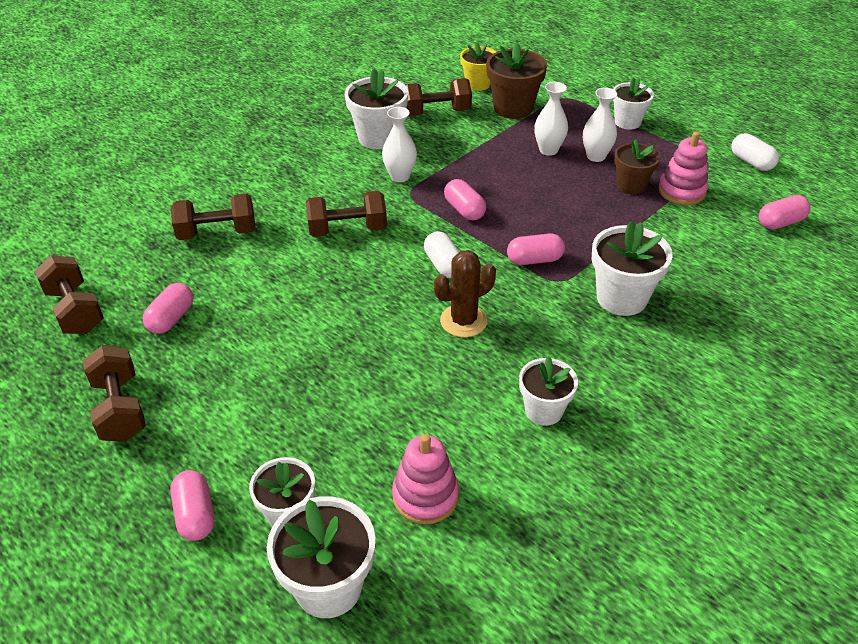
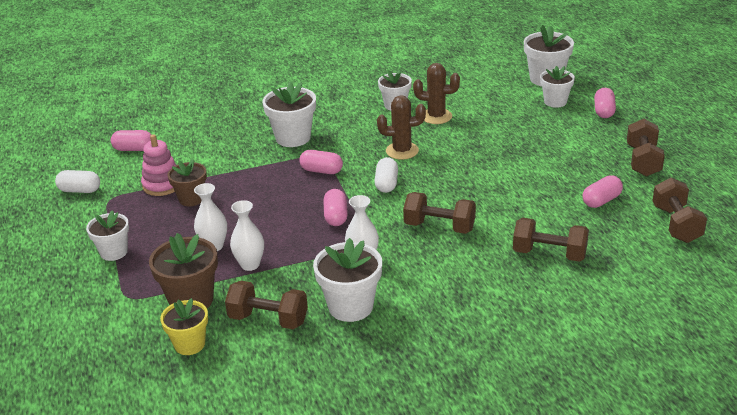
camera: 150 degrees left, 10 degrees down
(425, 496) = (483, 92): pink stacking toy -> none
(463, 405) = (436, 116): none -> brown cactus
(596, 156) = (184, 229): white vase -> white vase (250, 265)
(751, 162) = (80, 190): white capsule -> white capsule turned 75 degrees counterclockwise

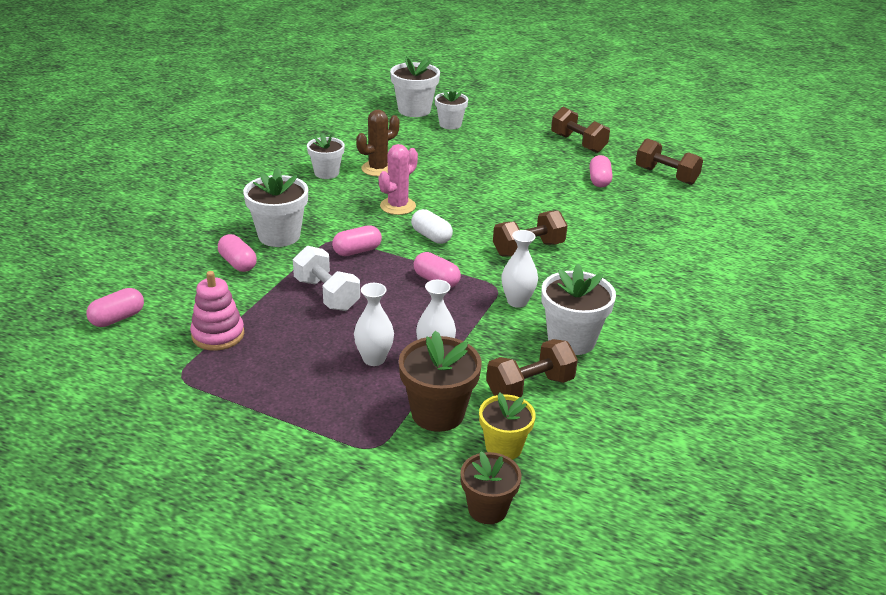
camera: 50 degrees left, 0 degrees up
(80, 190) = (126, 386): white capsule -> none
(114, 252) = (281, 419): white flower pot -> none
(191, 199) = (274, 332): brown flower pot -> brown flower pot (487, 509)
(256, 191) = (326, 294): none -> white dumbbell
(402, 151) = (398, 206): brown cactus -> pink cactus
(549, 254) = (630, 231): brown dumbbell -> none
(604, 111) = (495, 119): pink capsule -> pink capsule (238, 263)

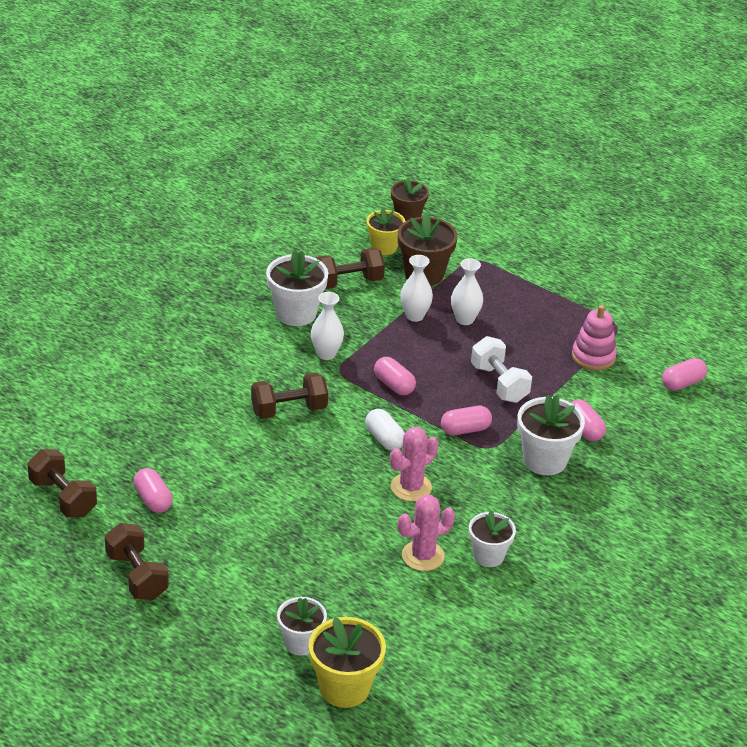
camera: 170 degrees left, 5 degrees up
(378, 169) = (423, 556): brown cactus -> pink cactus
(414, 110) = (344, 688): white flower pot -> yellow flower pot
(599, 180) = (153, 500): pink capsule -> pink capsule turned 45 degrees counterclockwise

